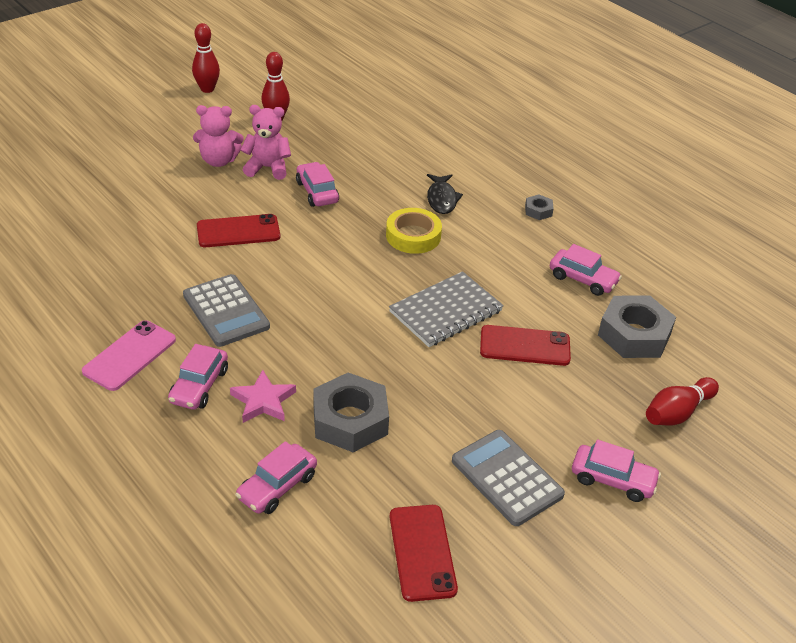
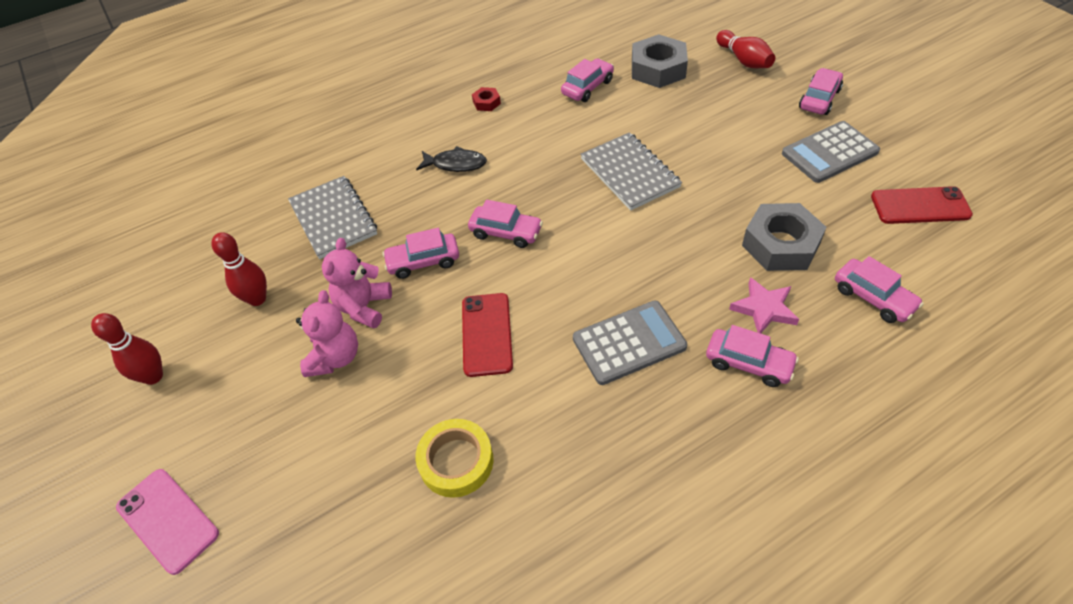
camera: 75 degrees left, 10 degrees up
(130, 355) = (706, 433): pink phone -> pink phone (168, 520)
(354, 234) = (506, 232): none -> pink car
(364, 141) = (333, 219): none -> grey notebook
(413, 236) = (514, 188): yellow tape -> yellow tape (456, 461)
(525, 346) = (674, 129): red phone -> none
(538, 211) = (486, 103): grey nut -> red nut

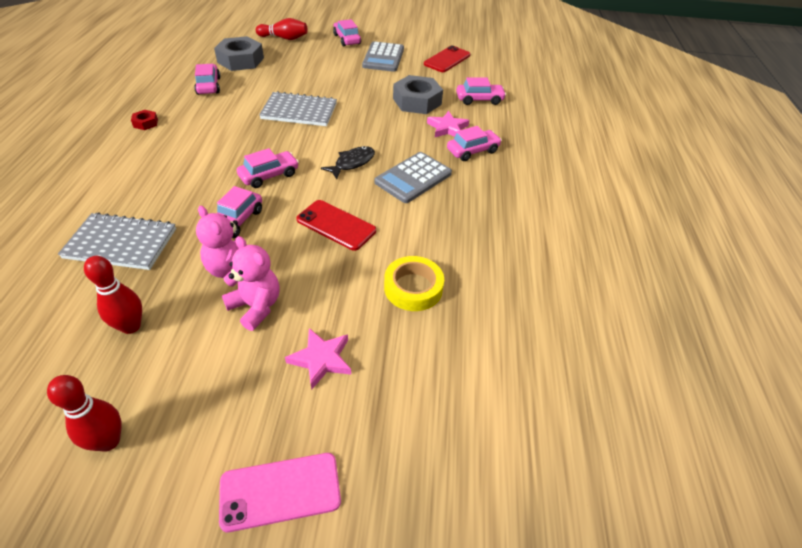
camera: 60 degrees left, 5 degrees down
(311, 450) = (321, 359): none -> pink star
(456, 164) = (175, 163): black fish -> black fish (352, 163)
(629, 343) = (413, 178): grey calculator -> grey calculator turned 150 degrees counterclockwise

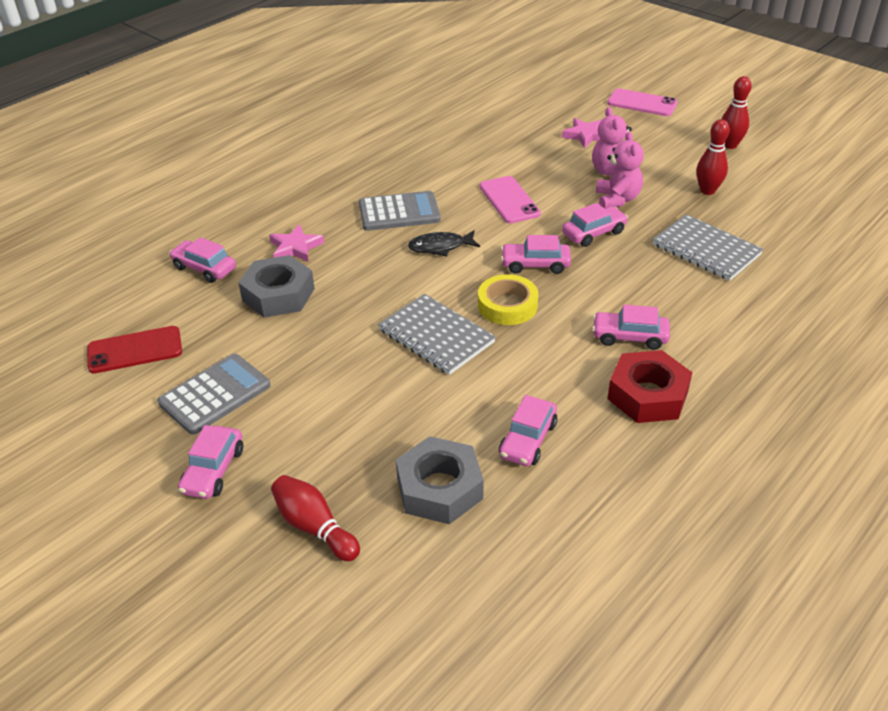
camera: 140 degrees left, 5 degrees down
(145, 123) = (647, 395): red nut -> red nut, size x2.16
(336, 225) = (509, 200): red phone -> pink phone
(413, 288) = (491, 145): yellow tape -> yellow tape (507, 305)
(472, 151) = (308, 215): pink car -> pink car (629, 337)

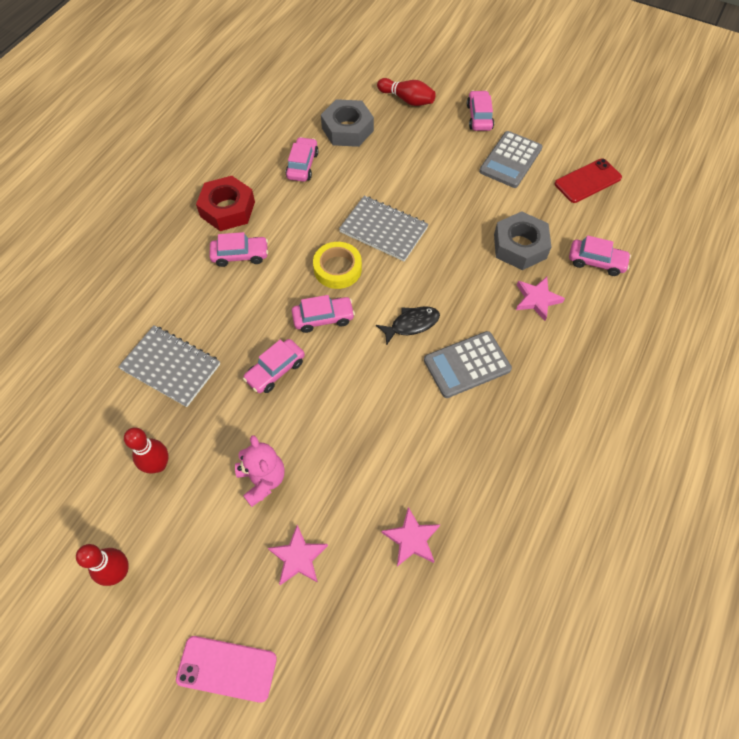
camera: 165 degrees right, 20 degrees up
(495, 133) = (411, 539): none -> pink star
(509, 200) = (365, 405): pink phone -> none
(617, 199) = (255, 429): pink teddy bear -> none

